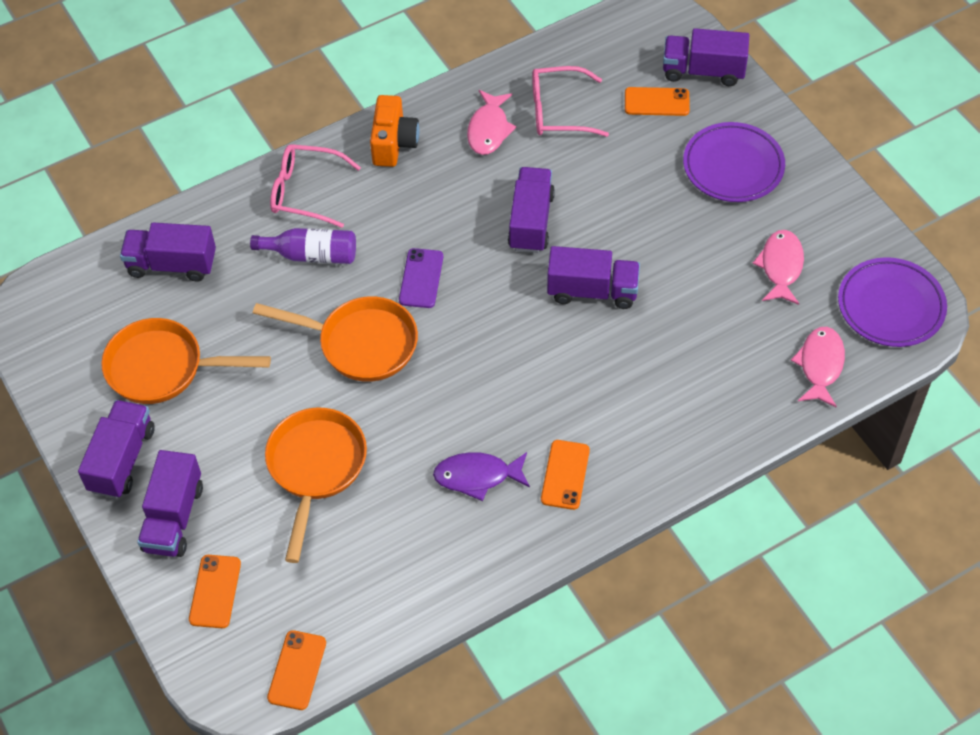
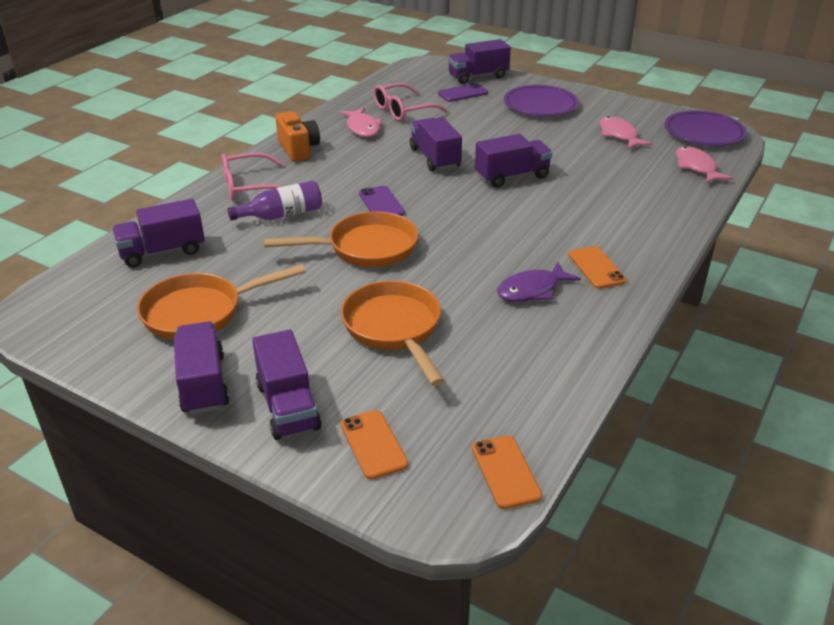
camera: 30 degrees left, 20 degrees down
(656, 102) = (463, 93): orange phone -> purple phone

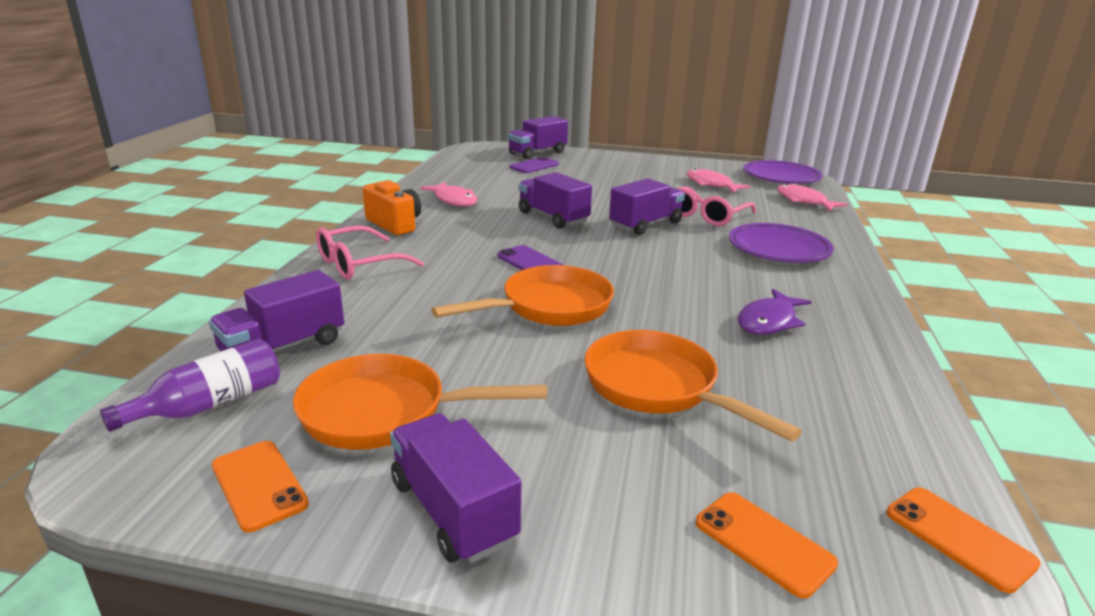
camera: 20 degrees left, 10 degrees down
(200, 312) = (385, 413): orange pan -> orange pan turned 45 degrees clockwise
(282, 215) = (421, 287): purple bottle -> purple bottle (210, 404)
(288, 406) = (602, 516): purple truck -> none
(402, 110) = (485, 183): pink glasses -> pink glasses (706, 215)
(540, 105) = (617, 169): purple plate -> purple plate (778, 249)
(596, 268) = (809, 291): orange phone -> orange phone (259, 485)

